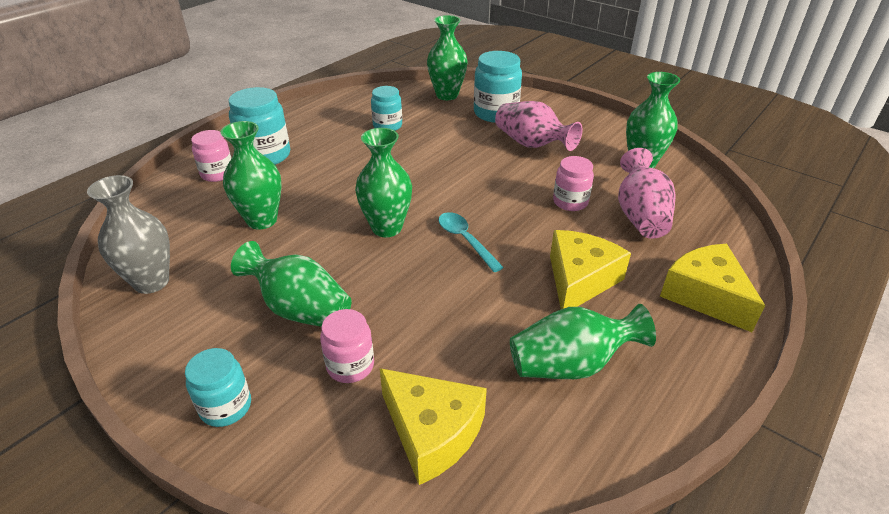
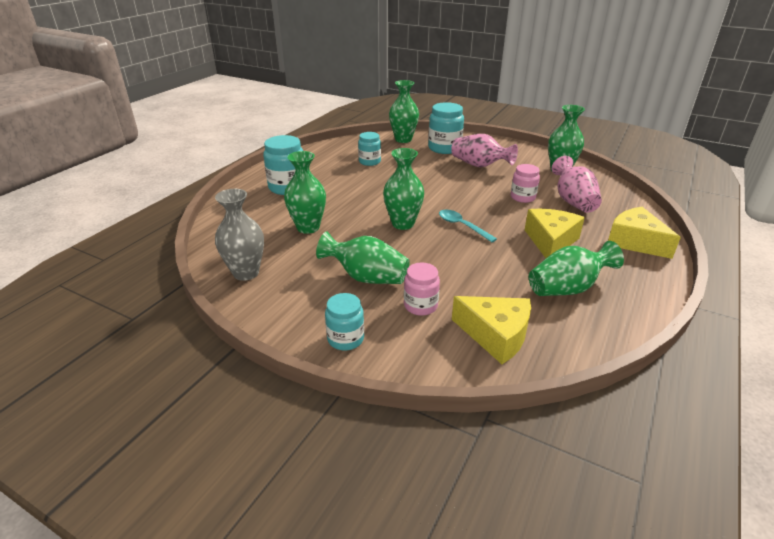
camera: 10 degrees left, 5 degrees down
(217, 174) = (257, 202): pink jar -> none

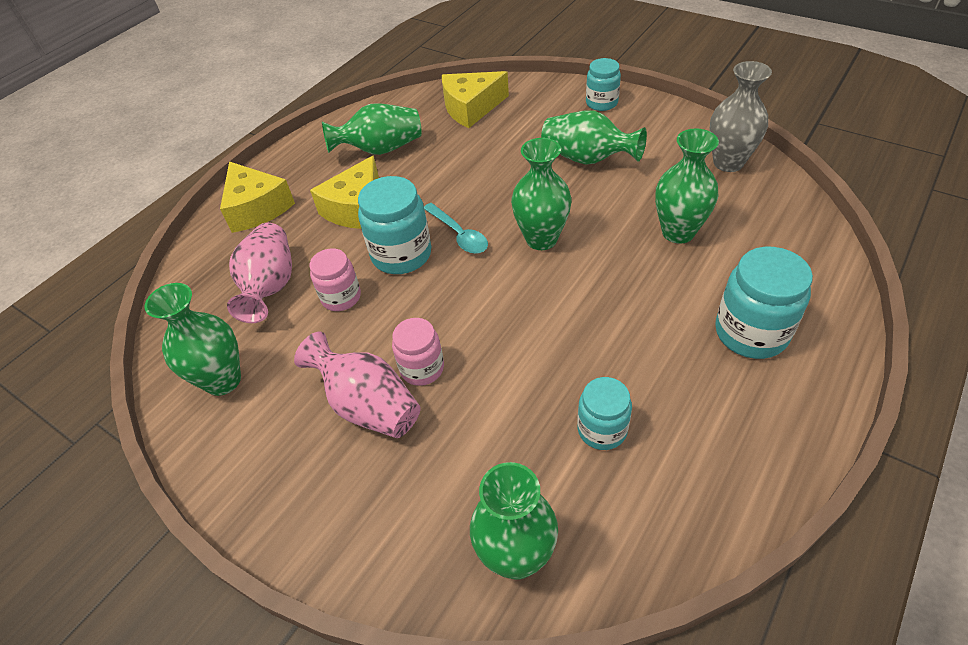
camera: 170 degrees left, 15 degrees up
(420, 306) = (532, 131): pink jar -> pink jar (422, 368)
(444, 148) = (419, 493): turquoise jar -> turquoise jar (401, 254)
(495, 335) = (471, 108): yellow cheese -> yellow cheese turned 60 degrees counterclockwise

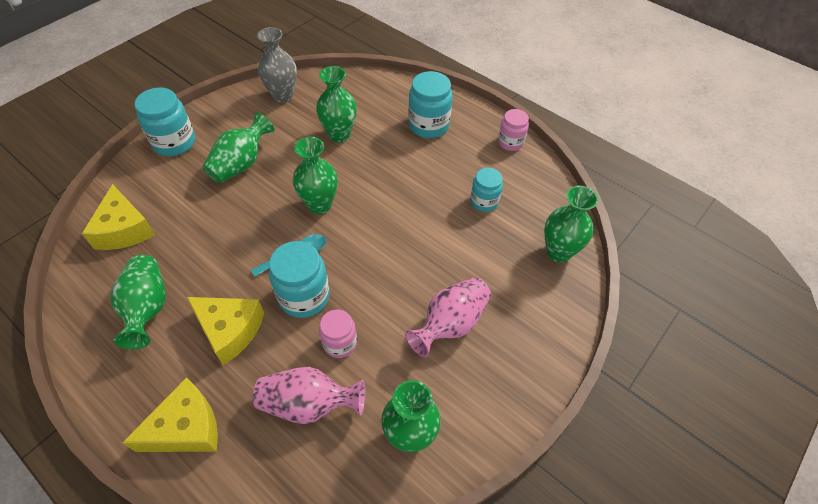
camera: 90 degrees left, 5 degrees up
(422, 368) = (424, 289): pink jar -> pink jar (510, 142)
(601, 103) = (174, 142): turquoise jar -> turquoise jar, size x1.58

